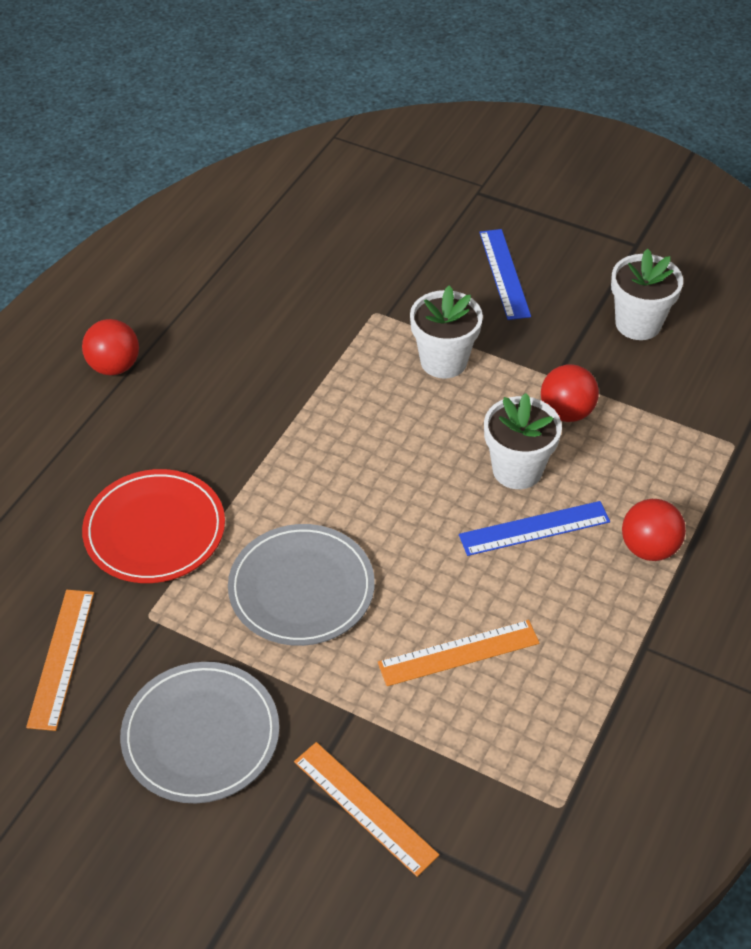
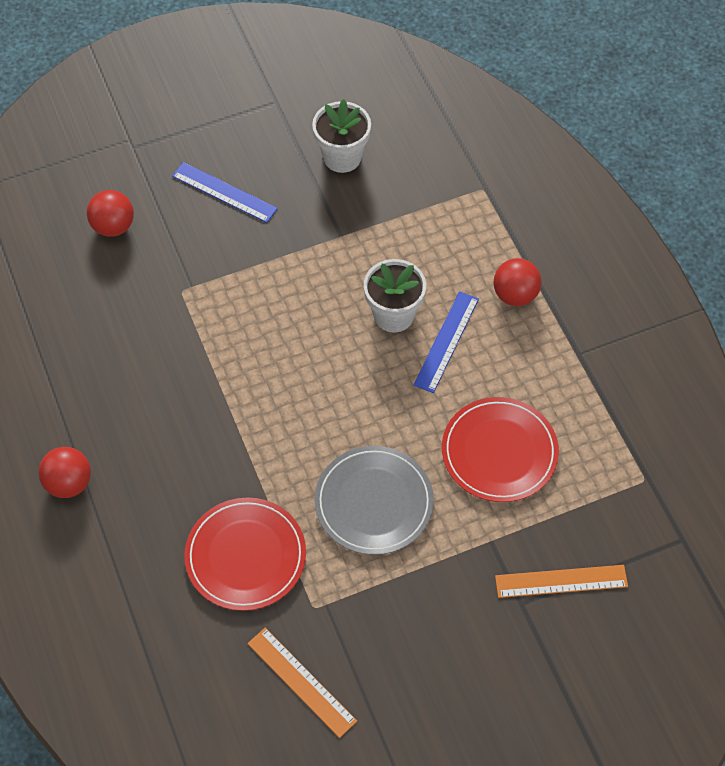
camera: 50 degrees left, 10 degrees up
(201, 735) = (434, 637): grey plate -> none
(443, 361) = (265, 285): white flower pot -> none
(459, 653) = (499, 452): orange ruler -> red plate
(566, 412) = (374, 253): red ball -> red ball (113, 226)

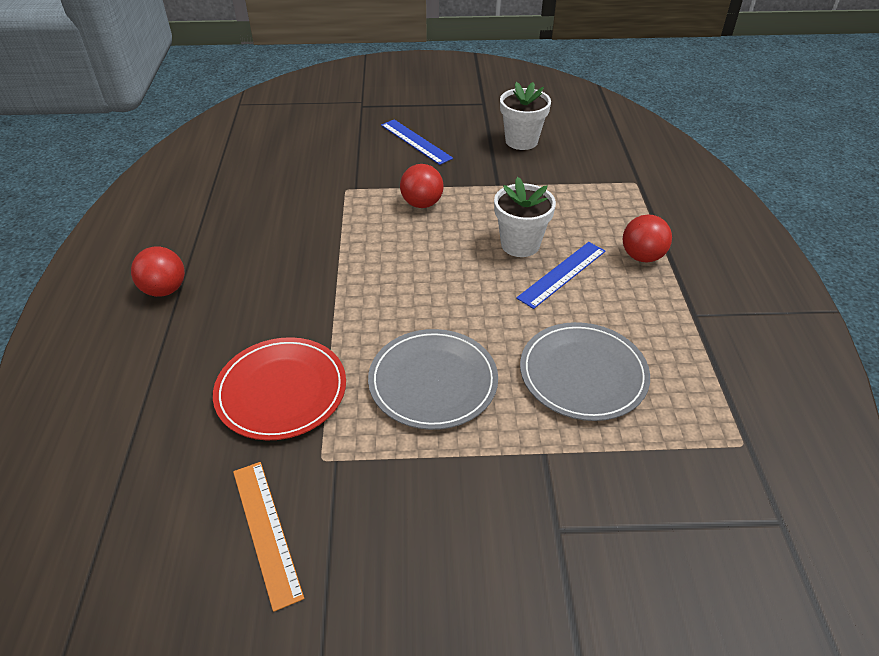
camera: 20 degrees right, 15 degrees down
(113, 226) = (318, 142): red ball -> red ball (422, 204)
(499, 452) = (583, 374): red plate -> grey plate
(561, 581) = (613, 520): orange ruler -> none

